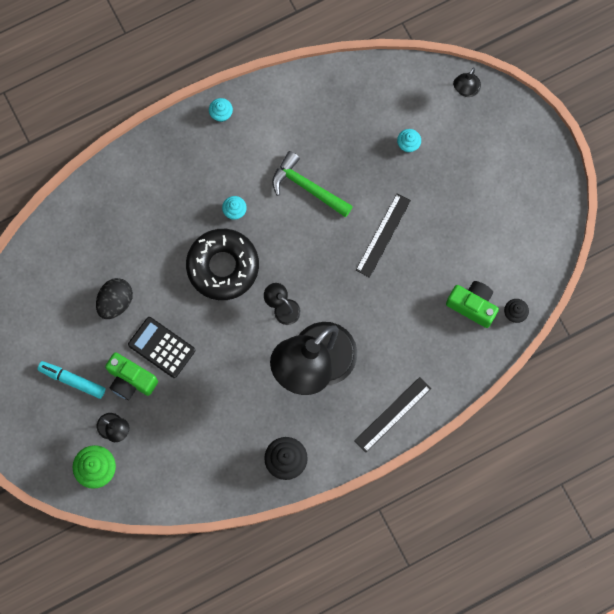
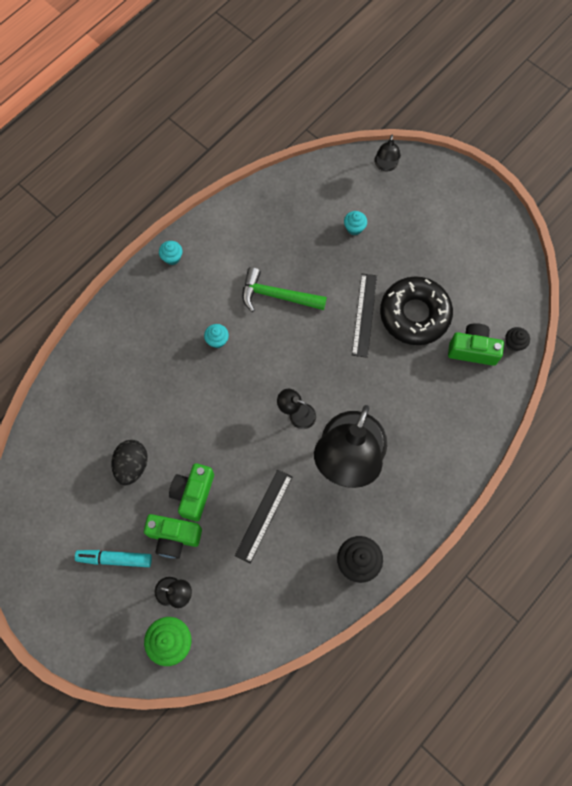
camera: 20 degrees left, 5 degrees down
(161, 347) = (193, 493): black calculator -> green camera
(223, 266) = (225, 395): black donut -> black donut (414, 314)
(392, 414) = (441, 478): black ruler -> black ruler (264, 515)

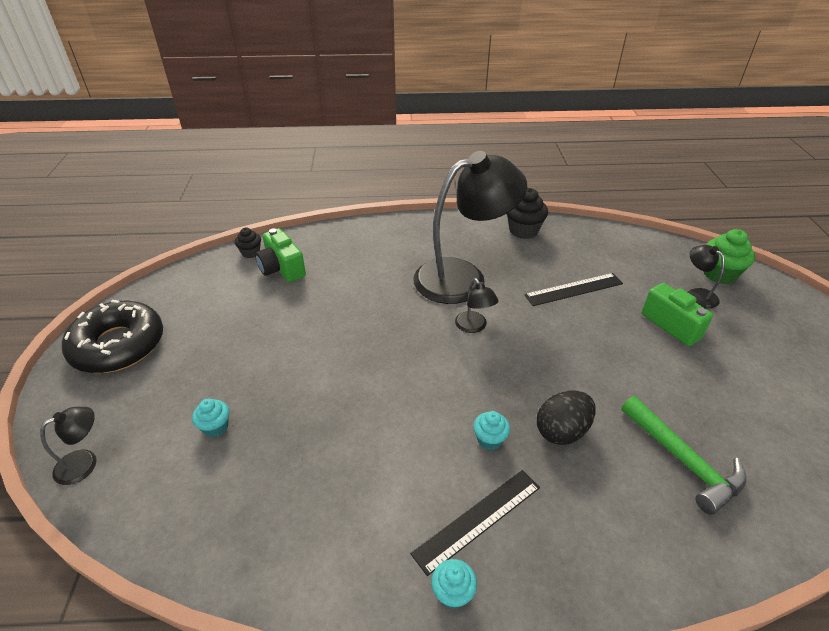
camera: 135 degrees left, 30 degrees down
(115, 559) = (749, 345): turquoise marker -> none
(132, 465) = (686, 399): black egg -> black egg (562, 431)
(193, 493) = (630, 339): green camera -> none
(277, 296) = (376, 430): green hammer -> green hammer (683, 460)
(364, 315) = (321, 349): black ruler -> black ruler (478, 519)
(414, 314) = (283, 318): black donut -> black donut (118, 345)

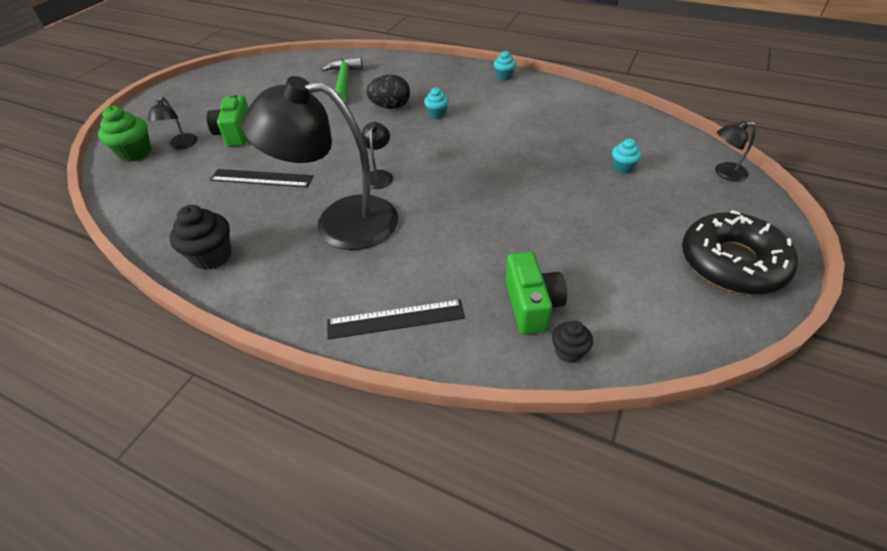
camera: 150 degrees left, 5 degrees up
(478, 519) = (473, 91): black ruler -> black ruler (396, 319)

